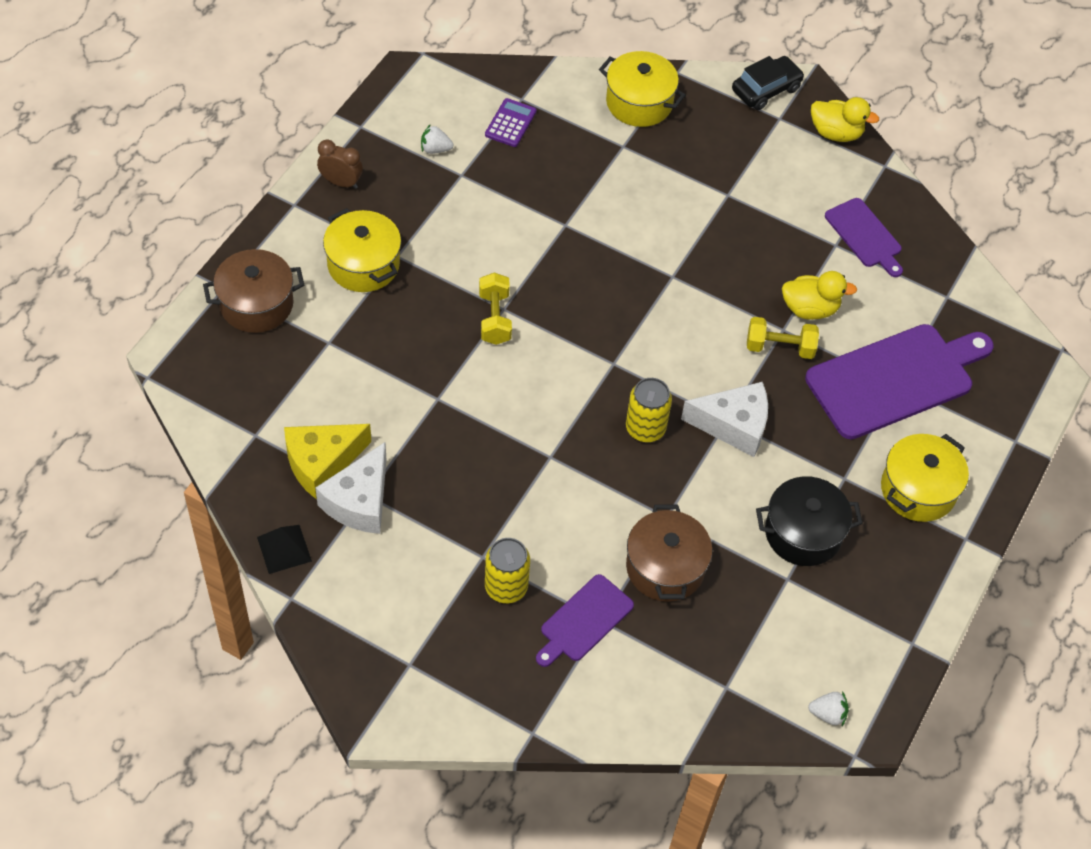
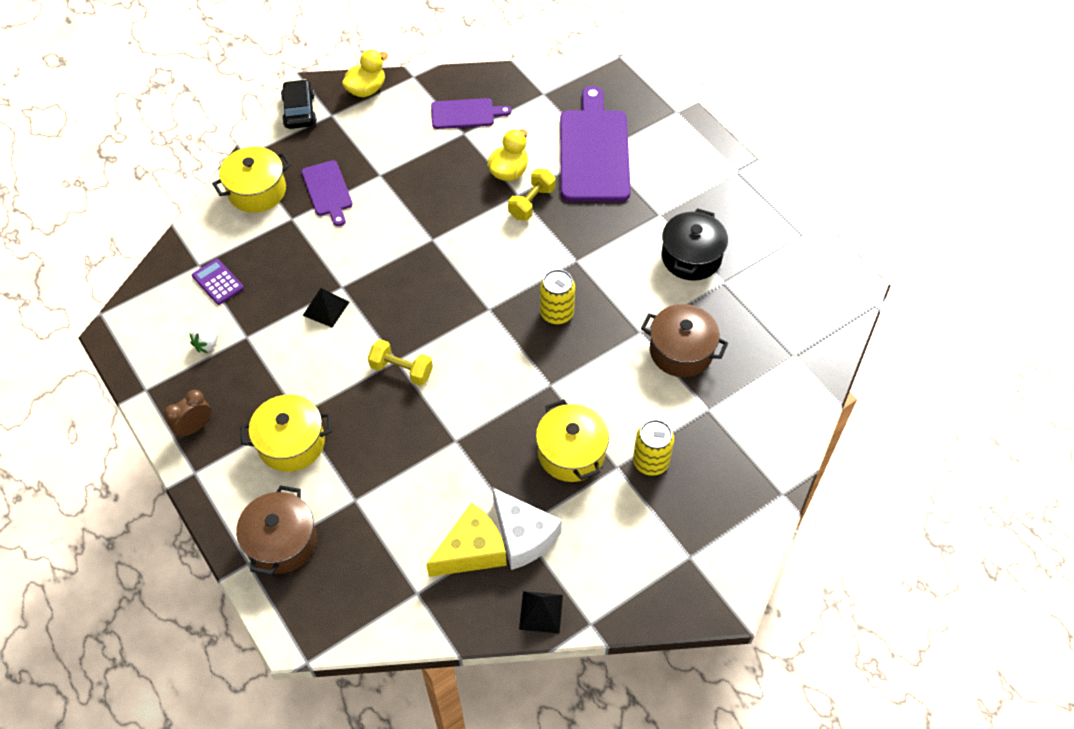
camera: 60 degrees left, 0 degrees up
(322, 463) = (472, 551): yellow cheese -> yellow cheese turned 120 degrees counterclockwise
(531, 223) = (326, 308): none -> black pyramid
(584, 621) = (702, 422): purple cutting board -> purple cutting board (327, 191)
(733, 425) = (583, 259): white cheese -> none
(828, 714) = (837, 305): white strawberry -> none
(918, 489) = (688, 179): yellow pot -> yellow pot (571, 453)

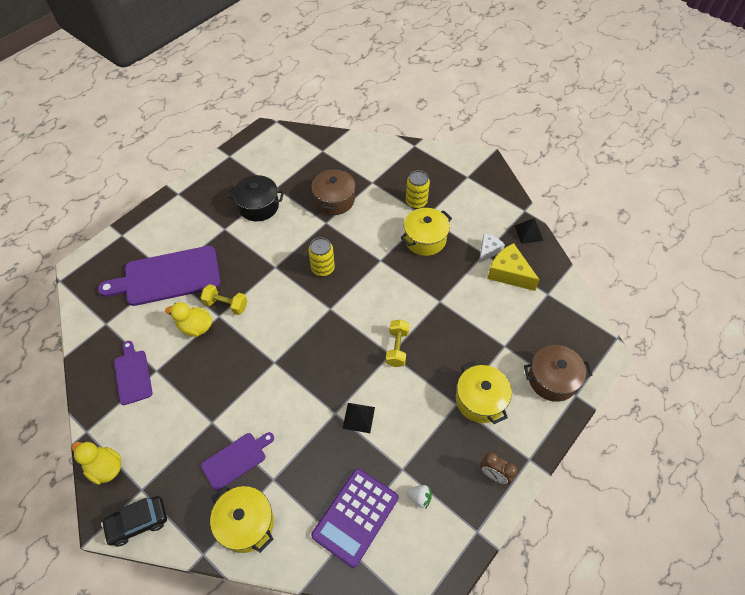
camera: 105 degrees left, 0 degrees up
(218, 282) = (355, 516): purple calculator -> purple calculator, size x1.88
(523, 536) = (488, 251): white cheese -> white cheese, size x0.62

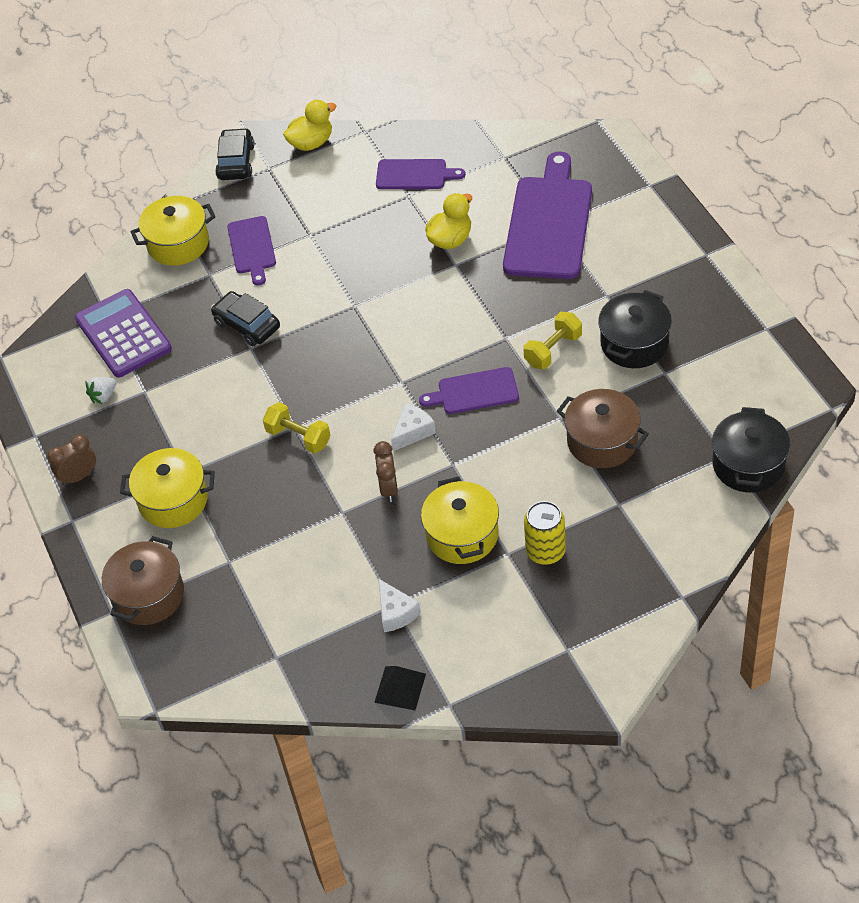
camera: 120 degrees right, 5 degrees down
(226, 305) = (469, 274): yellow dumbbell -> yellow dumbbell (553, 350)
(315, 425) = (247, 325): none -> black car
(323, 268) = (474, 392): yellow can -> purple cutting board
(324, 142) = (748, 465): none -> black pot
(358, 417) = (230, 369): black pyramid -> none
(366, 288) = (412, 432): none -> white cheese
(411, 284) = (388, 488): none -> brown clock
(509, 273) = (339, 622): yellow cheese -> none

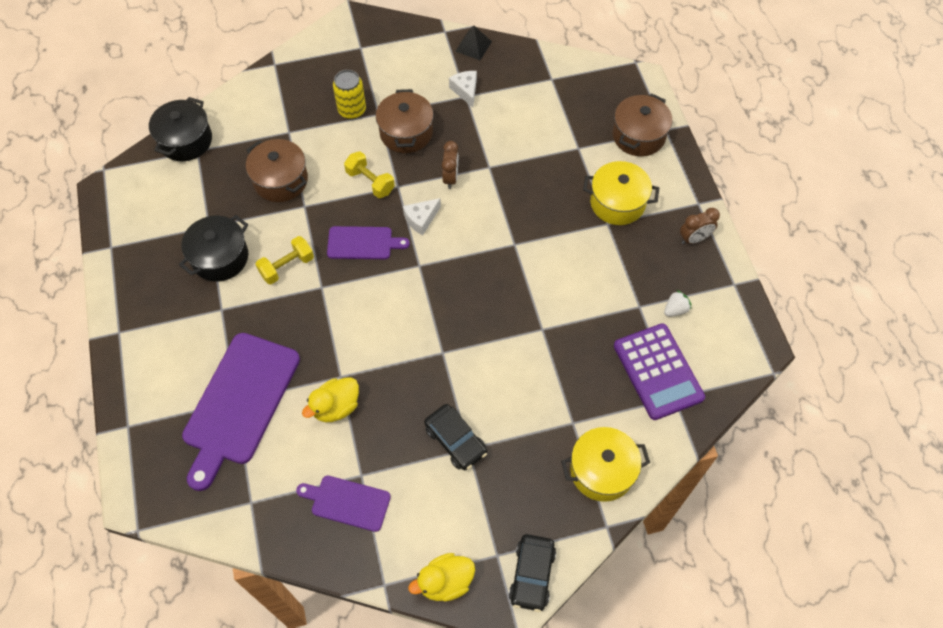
camera: 175 degrees left, 10 degrees up
(247, 325) = (542, 354): black car -> black car (456, 440)
(252, 248) = (528, 446): purple cutting board -> none
(298, 437) = (512, 234): yellow dumbbell -> yellow dumbbell (370, 182)
(462, 535) = (406, 133): yellow pot -> brown pot

